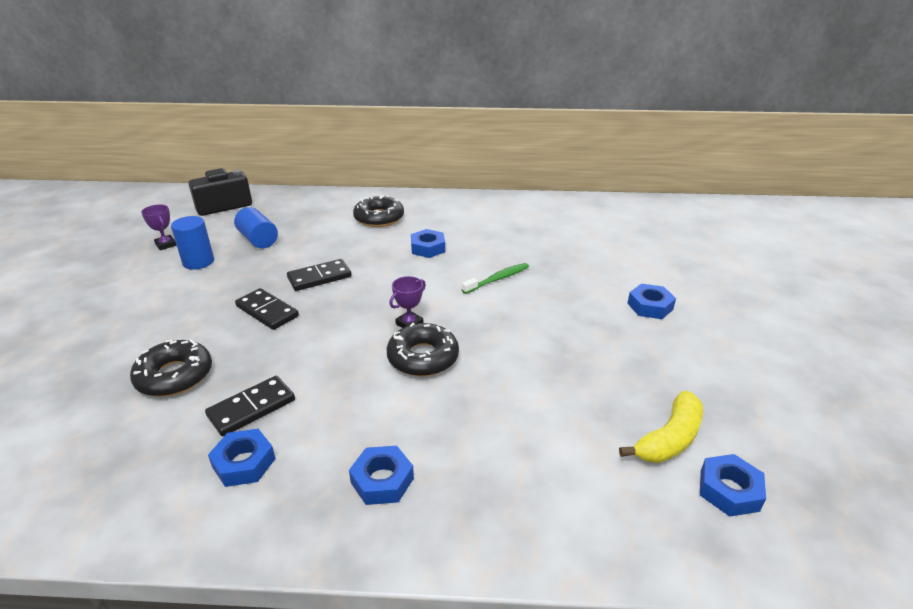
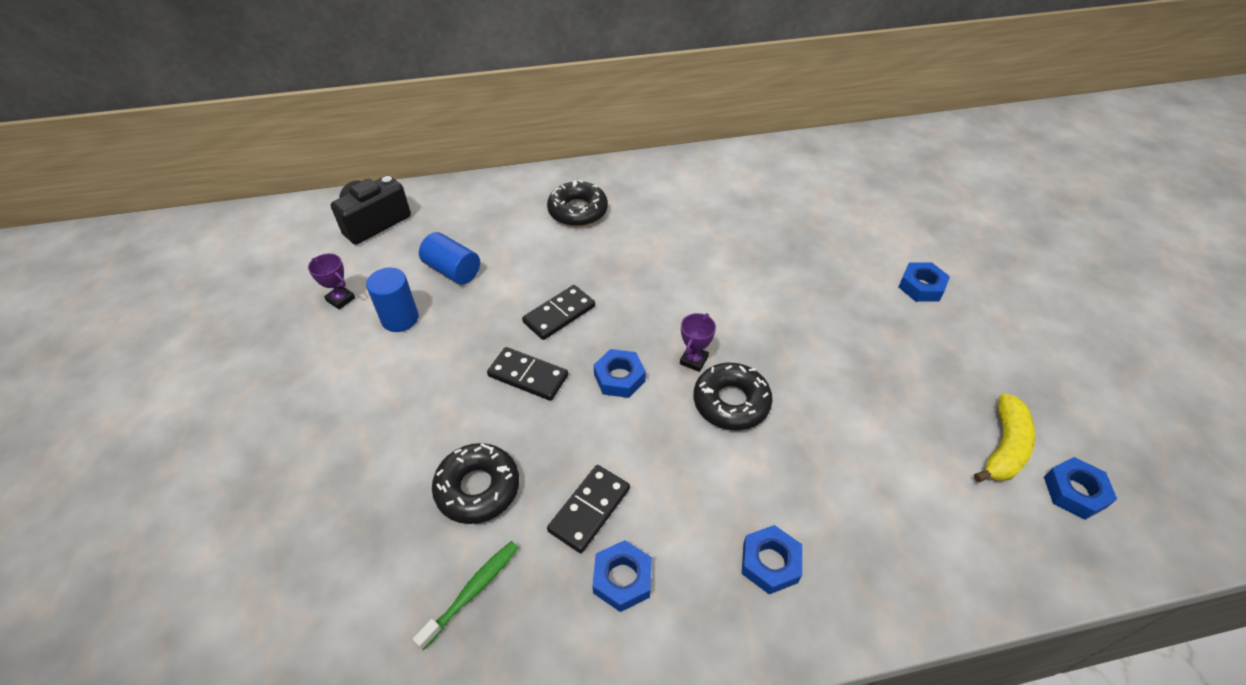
camera: 15 degrees left, 15 degrees up
(428, 248) = (657, 247): blue nut -> blue nut (619, 378)
(498, 279) = (755, 279): green toothbrush -> green toothbrush (472, 591)

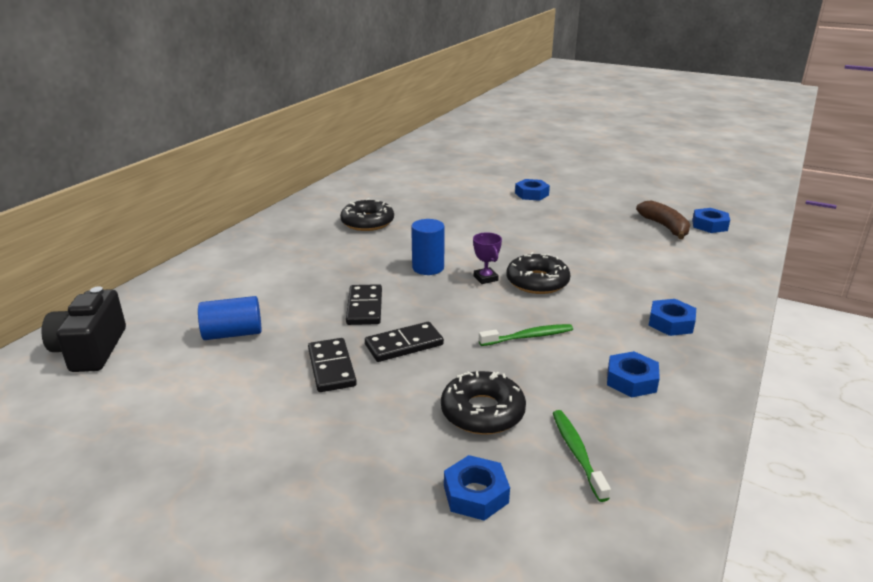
camera: 50 degrees left, 20 degrees down
(341, 299) = (155, 406): purple trophy -> none
(400, 319) = (240, 381): blue cylinder -> blue cylinder (428, 268)
(578, 211) = (274, 257): black donut -> black donut (367, 222)
(589, 510) = (561, 369): black domino -> black domino (332, 367)
(619, 378) = (461, 310): blue nut -> blue nut (476, 494)
(622, 454) = (528, 337): none -> green toothbrush
(1003, 447) = (665, 227): yellow banana -> brown banana

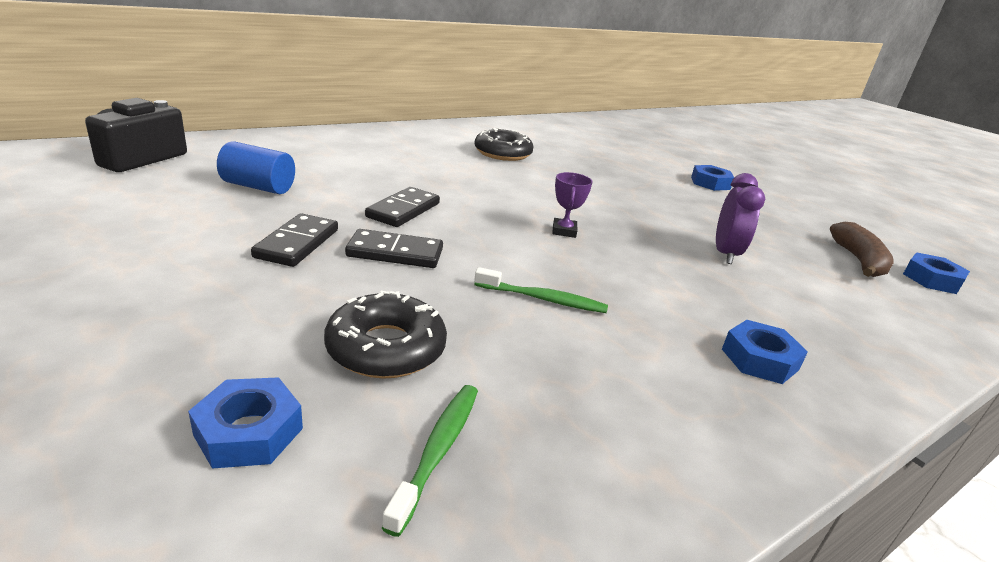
camera: 25 degrees right, 0 degrees up
(428, 268) = (513, 203): blue cylinder -> none
(537, 282) = (621, 254): black donut -> none
(593, 254) = (725, 254): none -> purple clock
(631, 380) = (623, 400): blue nut -> none

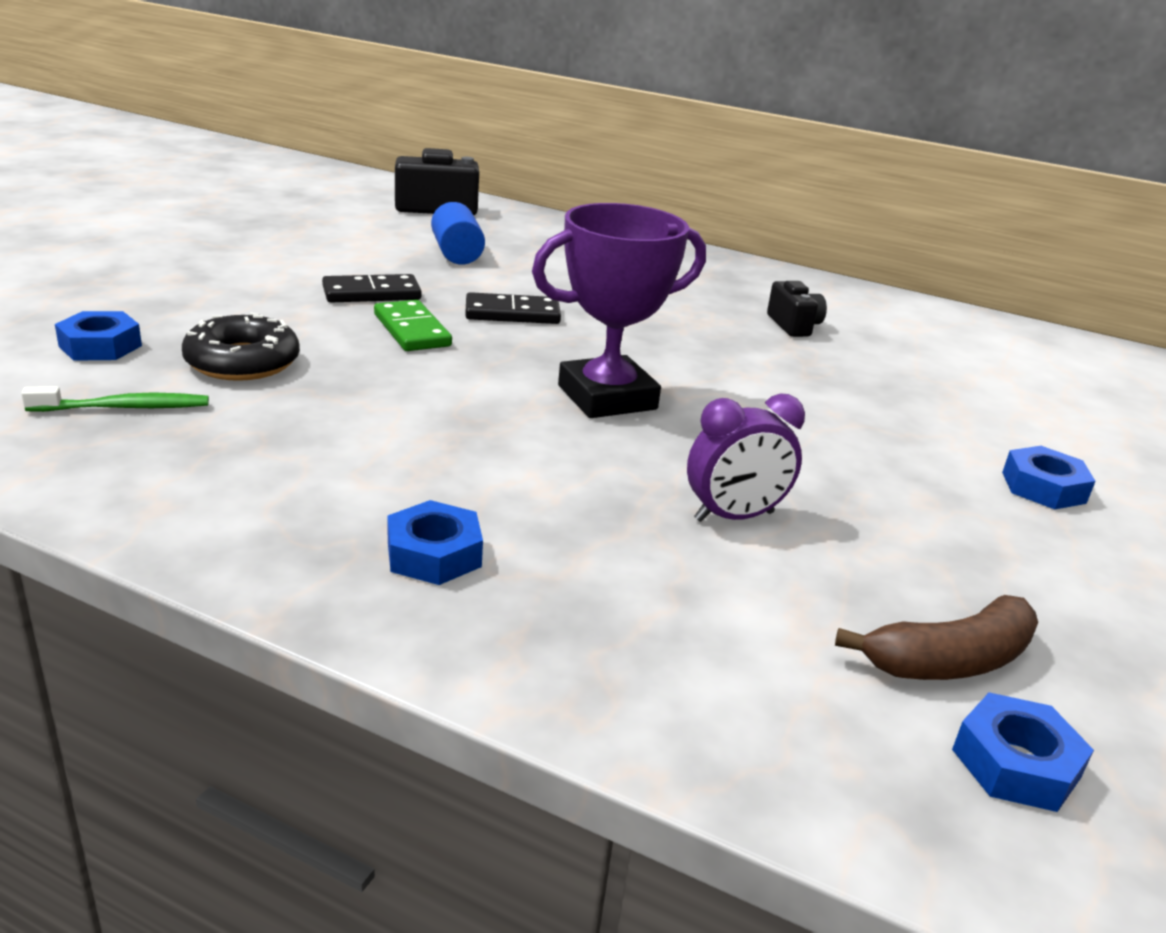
camera: 60 degrees right, 0 degrees up
(395, 253) = (412, 330): black domino -> green domino
(503, 153) = (794, 325): black donut -> black camera
(543, 299) = (413, 410): green toothbrush -> none
(564, 231) = (607, 397): purple trophy -> purple trophy, size x2.30

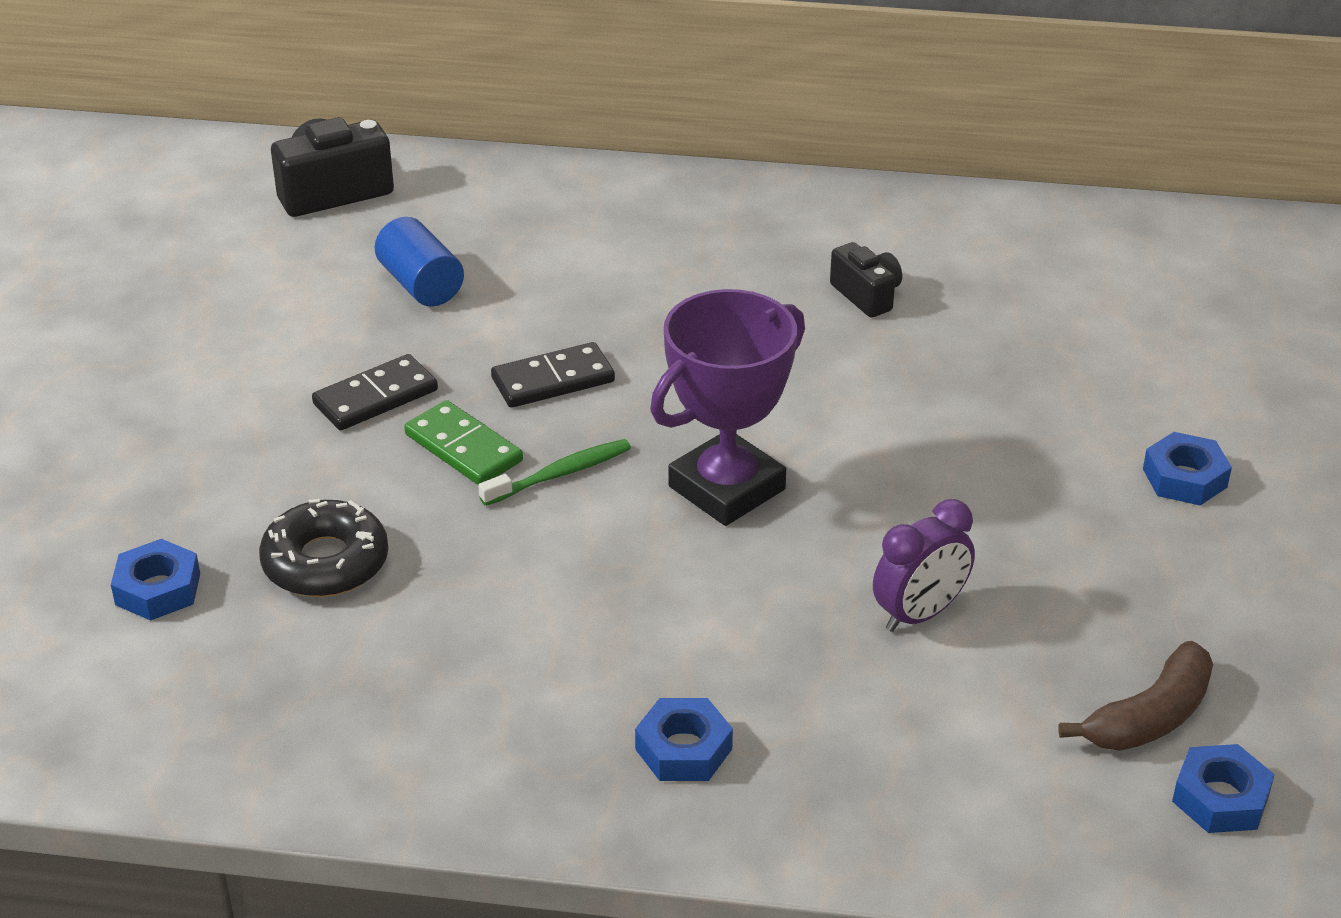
camera: 15 degrees left, 10 degrees up
(125, 408) = (265, 669): green toothbrush -> green toothbrush (560, 474)

